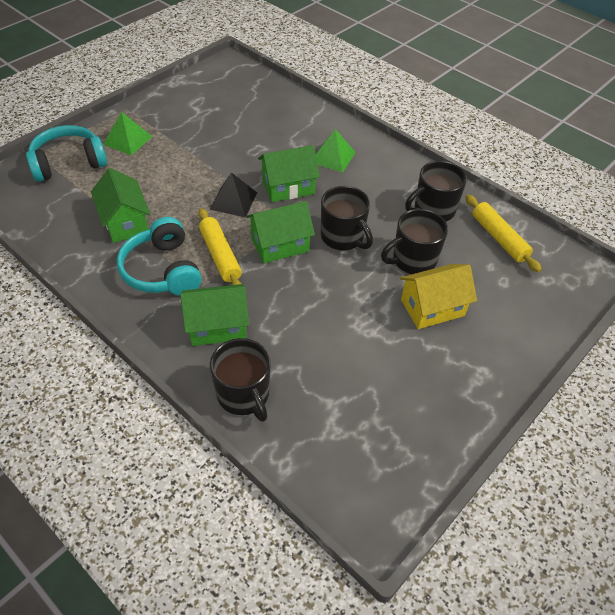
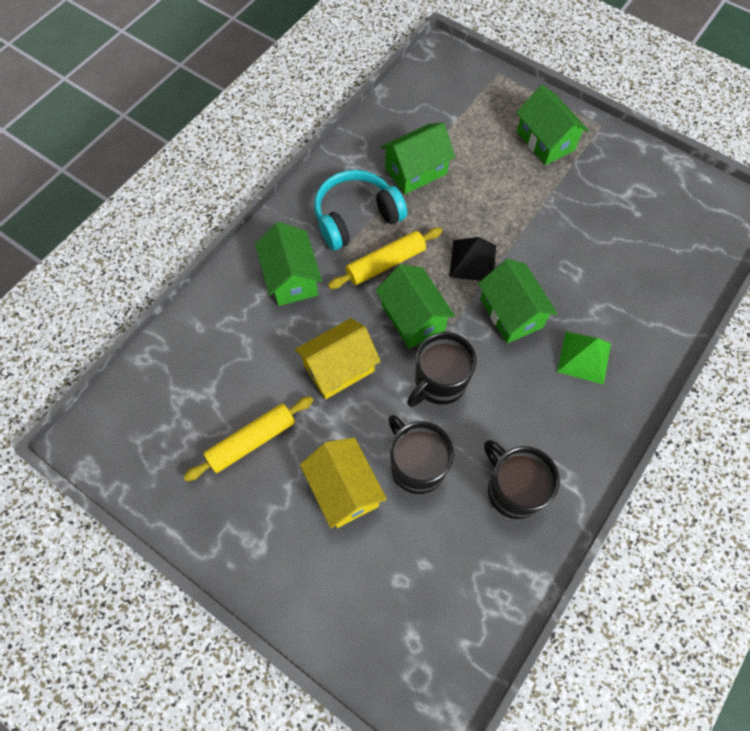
camera: 85 degrees right, 15 degrees up
(68, 163) = (492, 101): turquoise headphones -> none
(128, 140) = (545, 141): green pyramid -> green house
(244, 395) = (214, 314): black mug -> none
(320, 299) = (339, 368): none -> yellow house
(499, 238) = (479, 579): yellow rolling pin -> yellow rolling pin (252, 441)

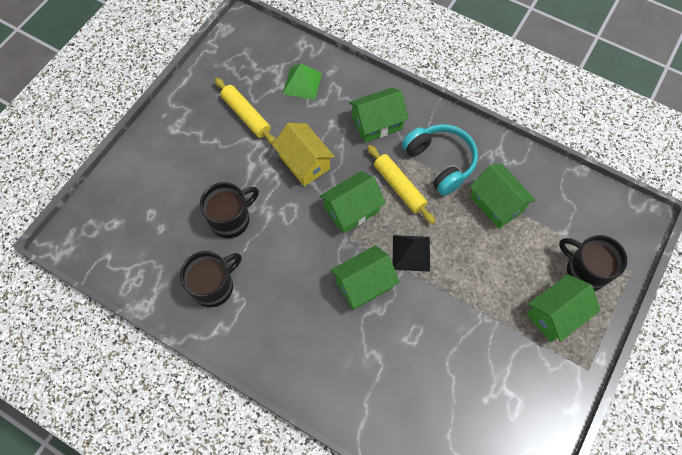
camera: 85 degrees right, 0 degrees up
(344, 489) = (213, 174): yellow house -> none
(439, 383) = (297, 231): black mug -> black mug (585, 271)
(584, 357) = (327, 343): green pyramid -> green pyramid (302, 83)

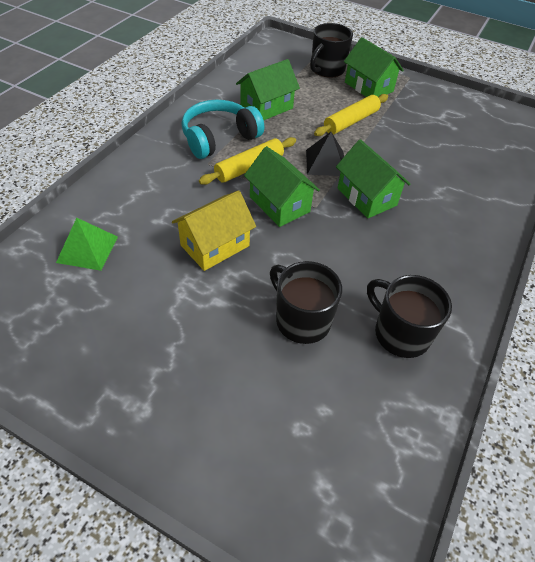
camera: 95 degrees left, 15 degrees down
(246, 115) = (131, 311): yellow rolling pin -> yellow rolling pin (351, 121)
(377, 123) = (164, 181): green house -> none

